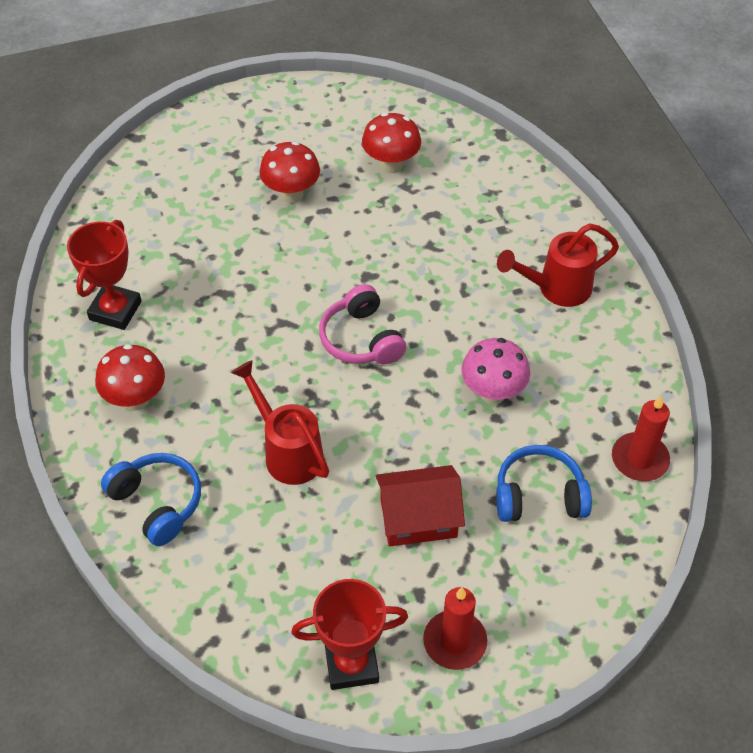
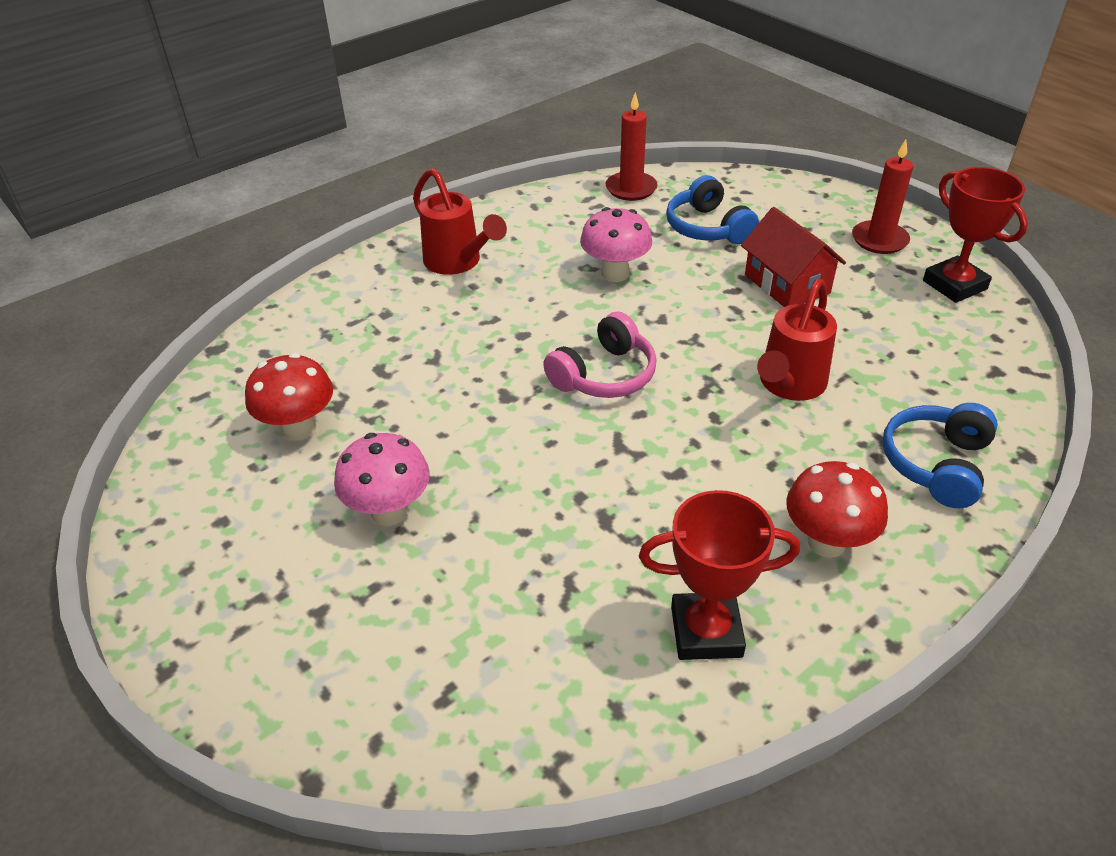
camera: 110 degrees left, 10 degrees down
(291, 194) = (389, 511): red mushroom -> pink mushroom

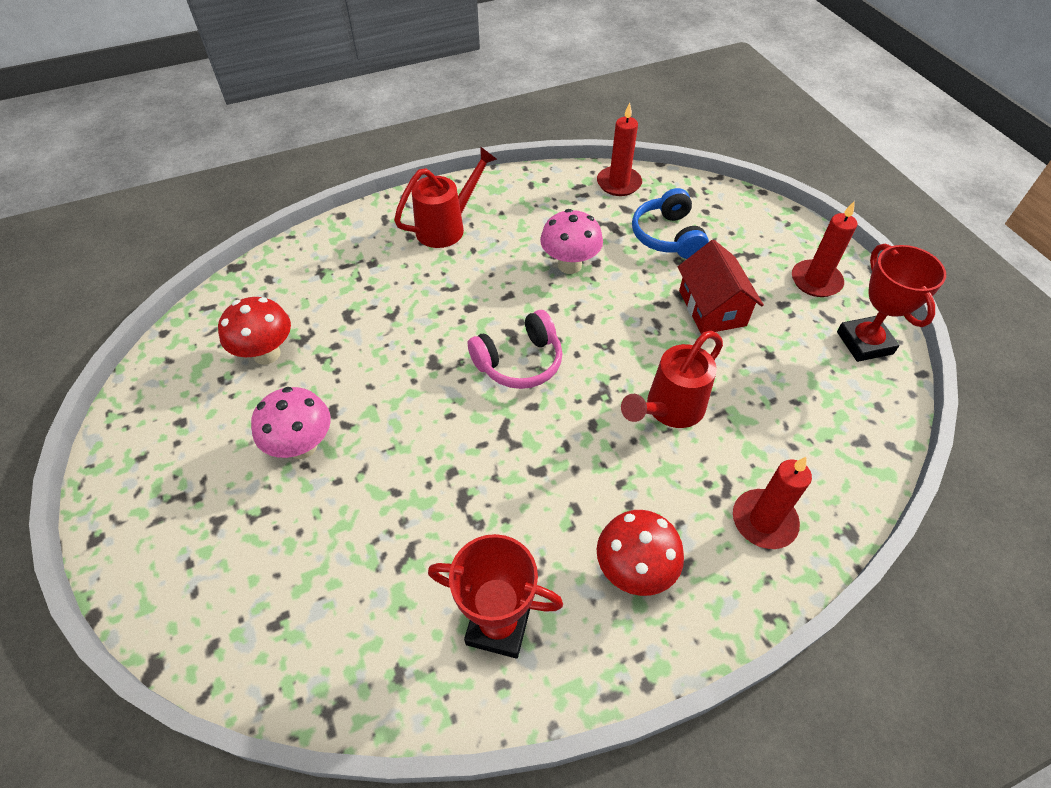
camera: 15 degrees right, 10 degrees up
(458, 262) = (447, 227): red watering can -> red watering can turned 105 degrees counterclockwise
(936, 464) = (764, 521): blue headphones -> red candle

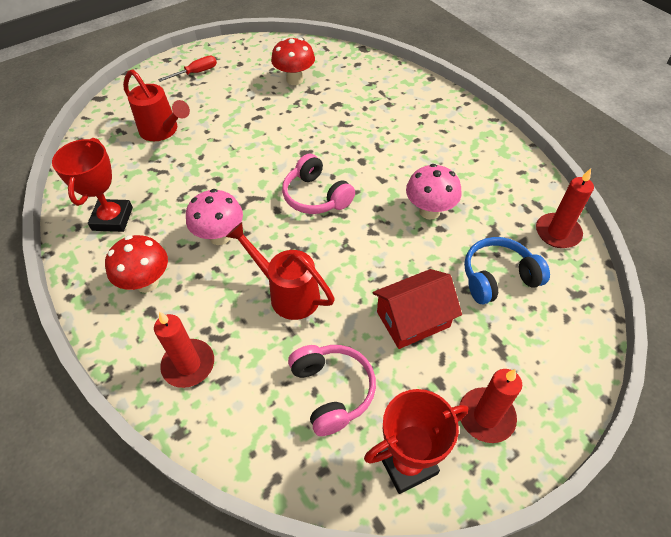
camera: 80 degrees right, 0 degrees up
(169, 489) = (196, 73): none -> red screwdriver
(302, 446) = (229, 111): pink mushroom -> pink mushroom (220, 236)
(447, 227) = (443, 132): red watering can -> red watering can (163, 131)
(794, 386) = (332, 391): none -> pink headphones

